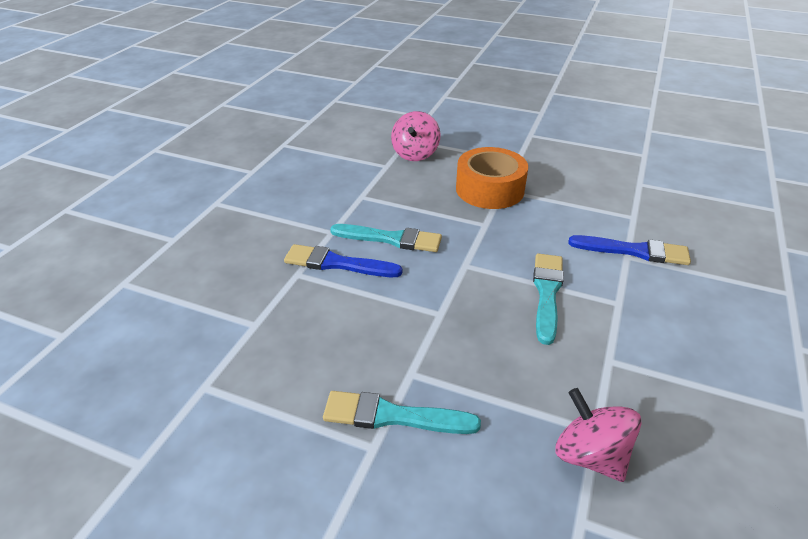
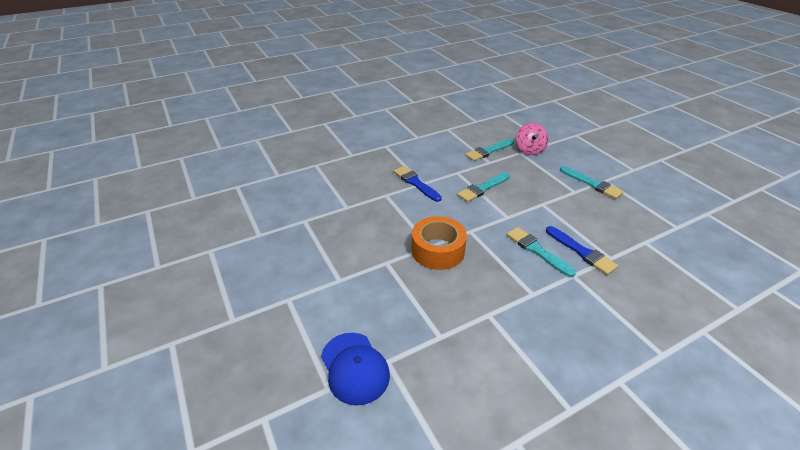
camera: 140 degrees left, 0 degrees up
(415, 154) = (452, 314): pink spinning top -> none
(442, 107) = (354, 368): none -> blue cap
(649, 392) = (488, 151): none -> turquoise brush

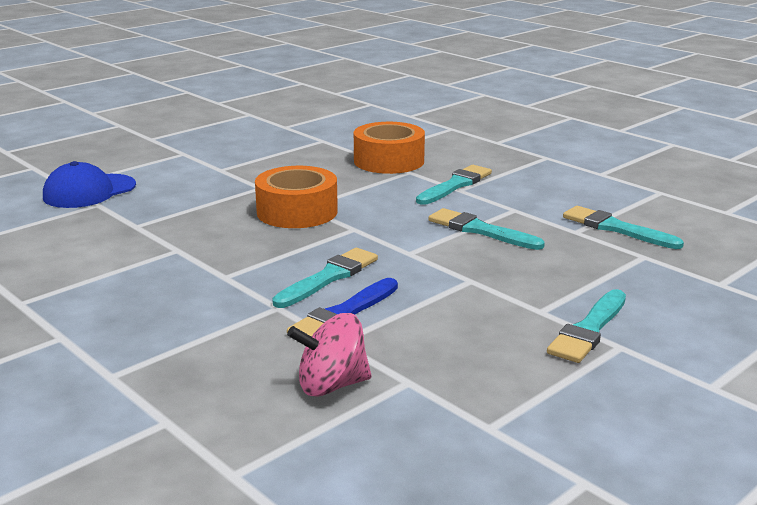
camera: 75 degrees right, 15 degrees down
(363, 199) = (389, 161): none -> orange tape
(415, 183) = (455, 185): blue brush -> turquoise brush
(529, 150) = (665, 264): pink spinning top -> pink spinning top (331, 385)

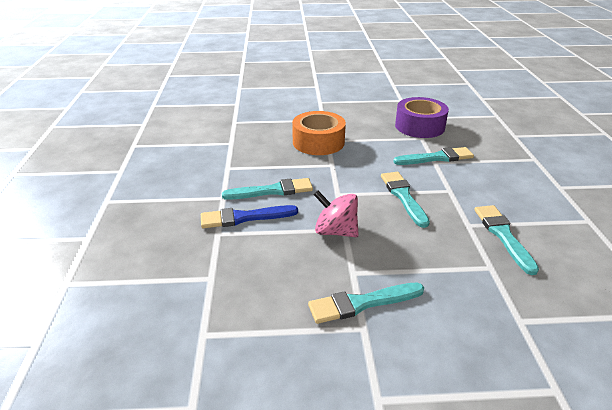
camera: 40 degrees right, 10 degrees up
(89, 191) = (243, 95): blue cap -> none
(331, 385) = (175, 258): pink spinning top -> pink spinning top (335, 231)
(389, 161) = (419, 126): orange tape -> purple tape

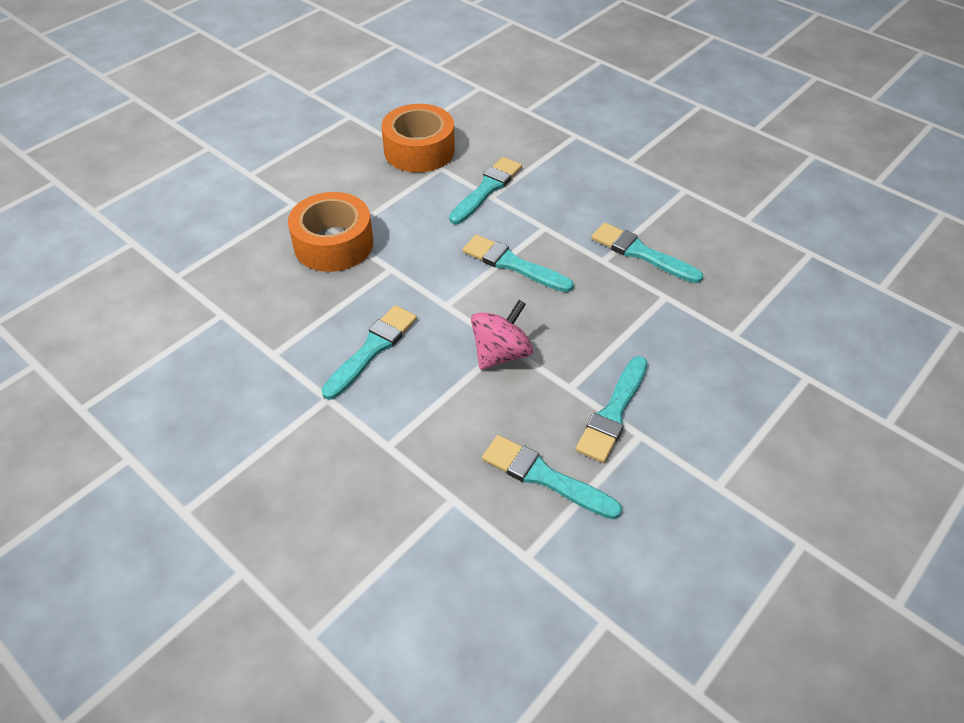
camera: 45 degrees left, 15 degrees up
(244, 218) = (389, 406): blue brush -> none
(271, 304) = (544, 477): none -> turquoise brush
(335, 231) = (501, 353): pink spinning top -> pink spinning top turned 150 degrees clockwise
(419, 126) = (419, 150): purple tape -> orange tape

